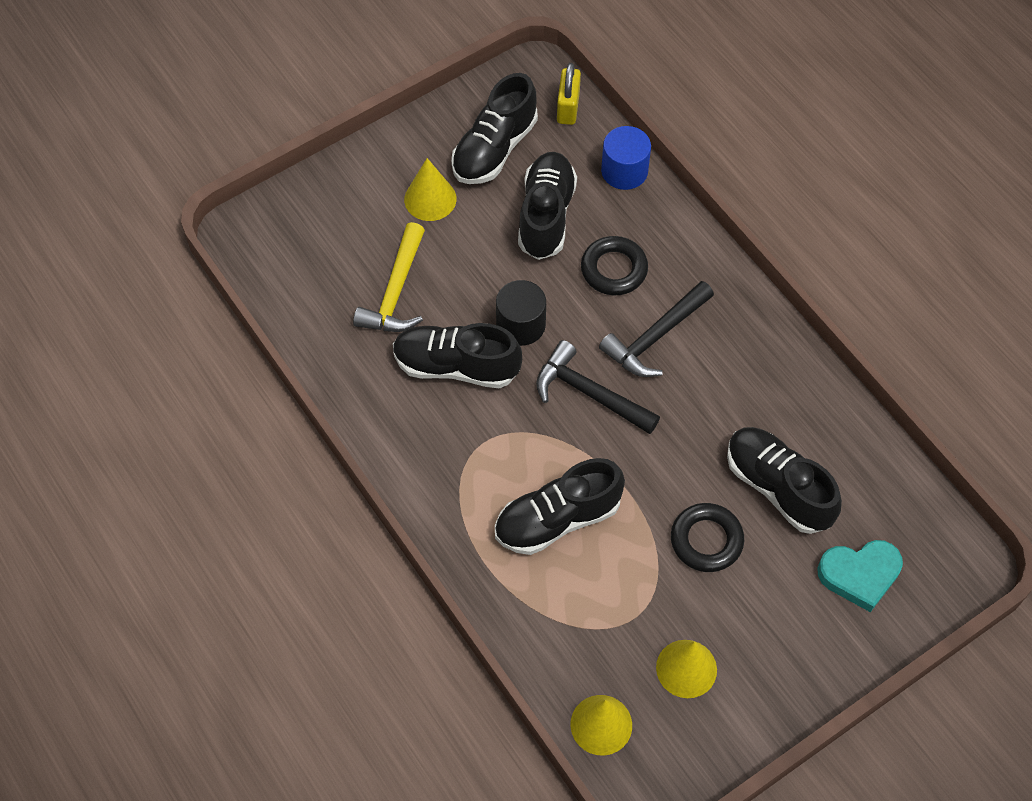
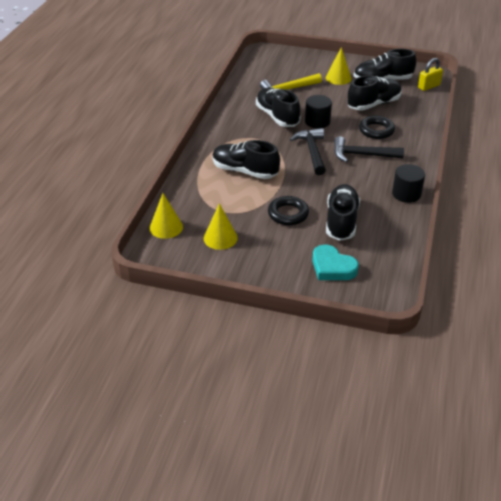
camera: 50 degrees right, 20 degrees down
(624, 171) = (424, 111): blue cylinder -> none
(787, 360) = (406, 194): none -> black cylinder

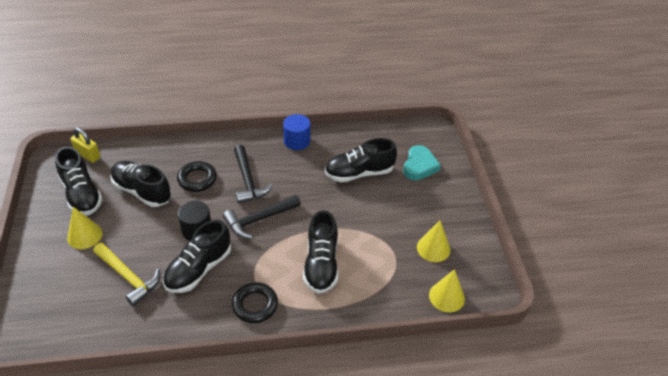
camera: 115 degrees left, 5 degrees up
(288, 214) = (370, 210): black ring -> black ring (255, 305)
(406, 194) = (297, 141): black cylinder -> blue cylinder

